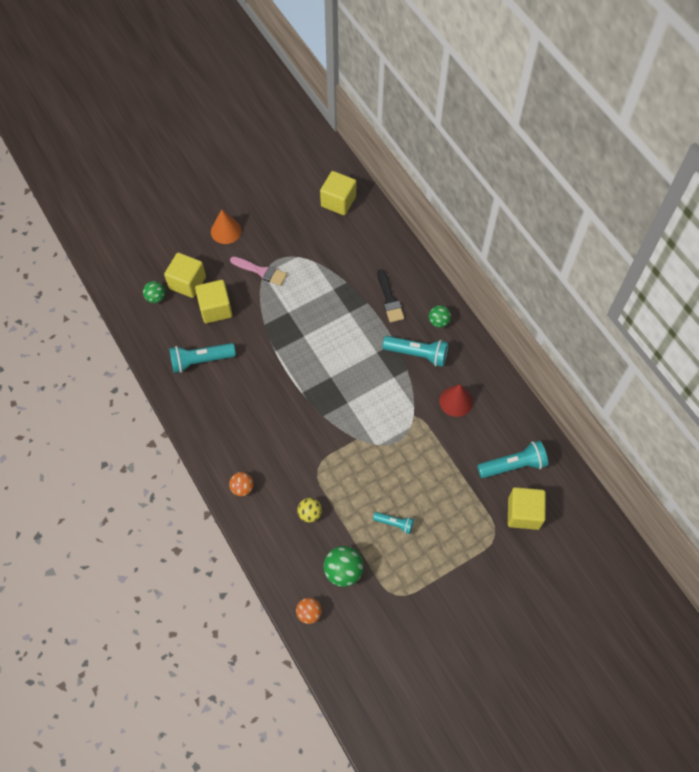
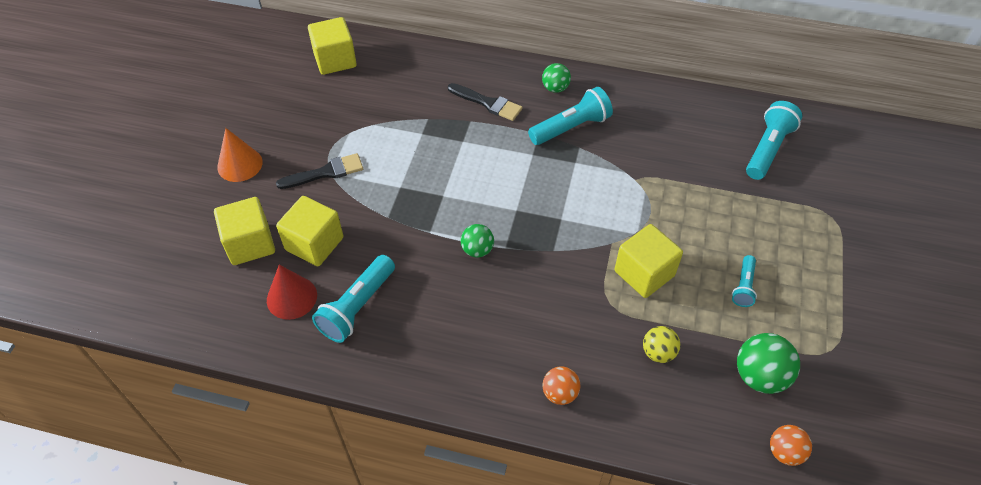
camera: 45 degrees left, 10 degrees down
(156, 297) = (226, 287): green ball -> green ball (477, 250)
(261, 271) = (325, 172): pink brush -> black brush
(394, 523) = (743, 286): turquoise flashlight -> turquoise flashlight turned 135 degrees clockwise
(456, 401) = (654, 138): red cone -> red cone (291, 297)
(523, 513) = (828, 179): yellow cube -> yellow cube (644, 273)

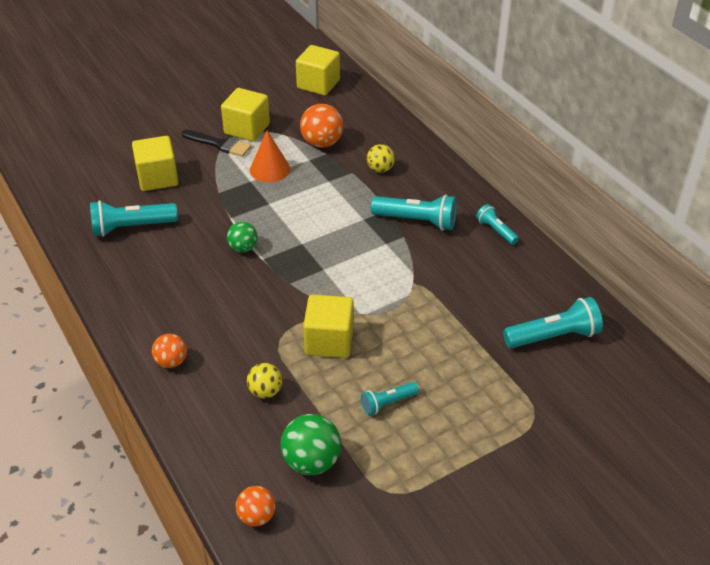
camera: 45 degrees right, 10 degrees down
(240, 164) = (179, 109): orange cone -> orange cone (270, 169)
(250, 244) = (125, 154): yellow cube -> yellow cube (247, 129)
(291, 297) = (106, 197): red cone -> none
(411, 111) = (322, 143): none -> orange ball
(487, 103) = (380, 169): black brush -> yellow ball
(555, 88) = (443, 190): green ball -> none
(632, 96) = (496, 231): none -> turquoise flashlight

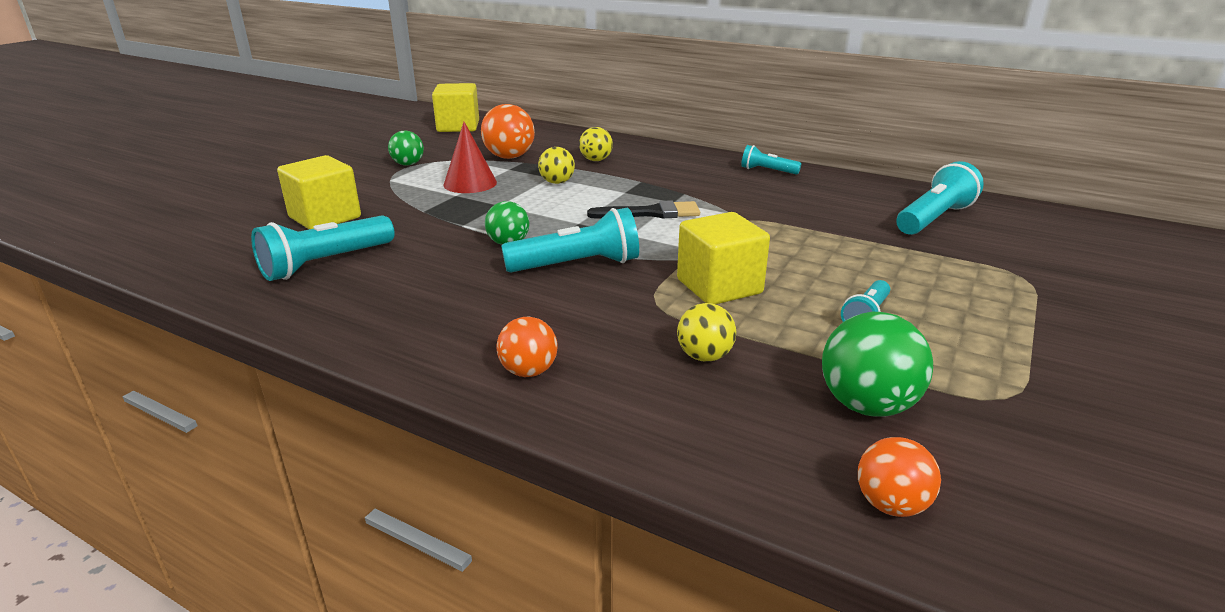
camera: 30 degrees left, 15 degrees down
(219, 144) = (384, 179): black brush -> black brush (650, 213)
(247, 129) = (408, 164): yellow cube -> green ball
(270, 169) = (470, 183): orange cone -> red cone
(328, 189) = (557, 182): none -> yellow ball
(417, 221) = (682, 181): turquoise flashlight -> turquoise flashlight (577, 265)

